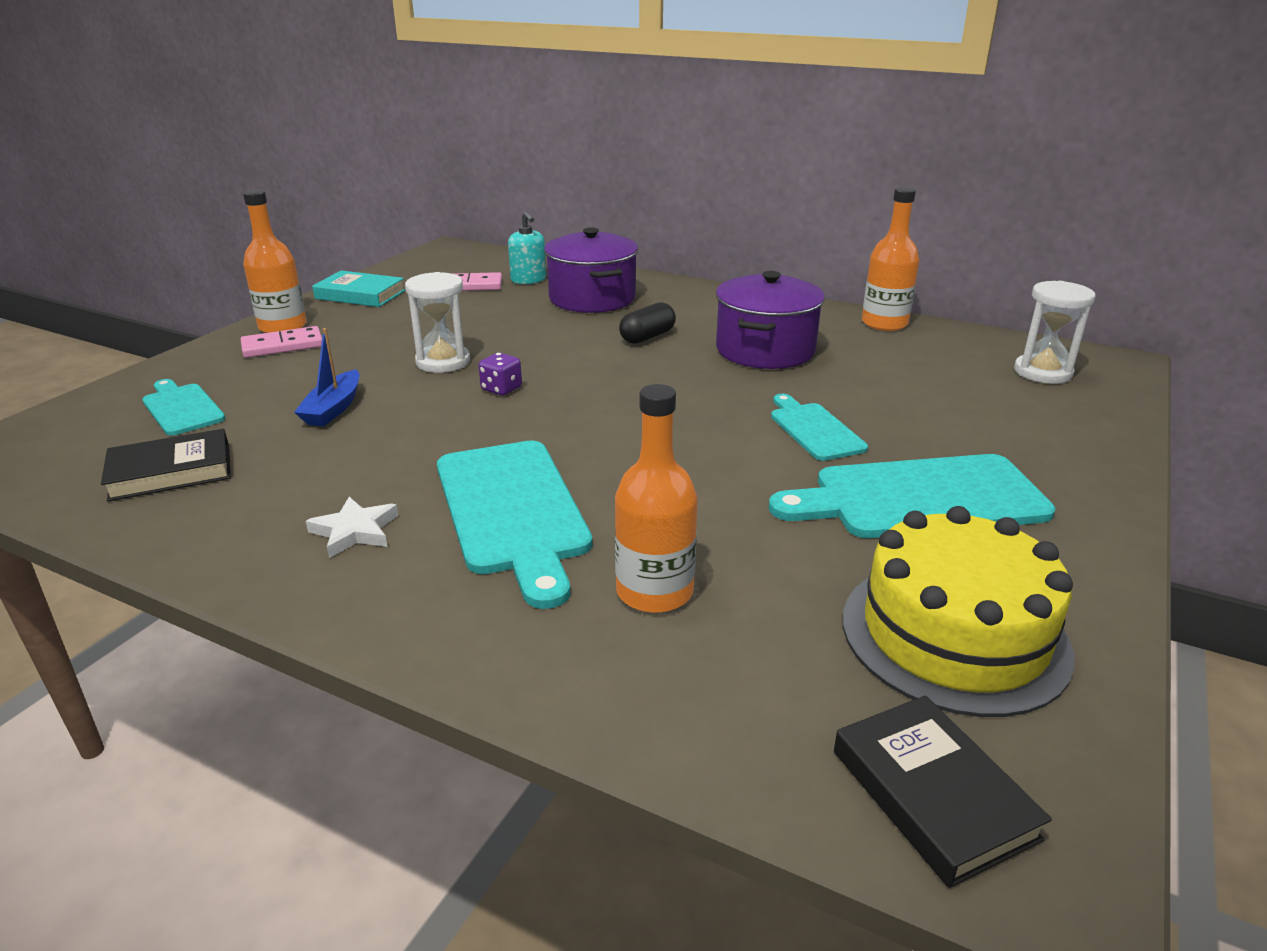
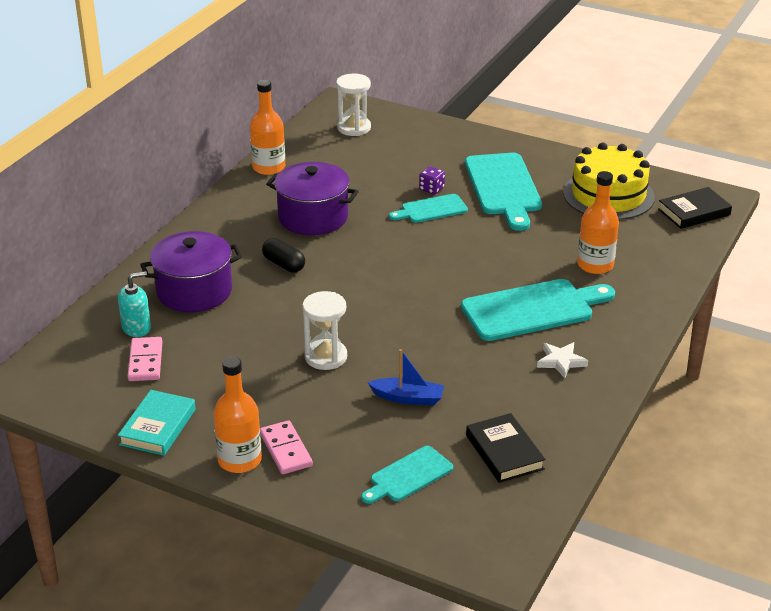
camera: 90 degrees left, 5 degrees up
(501, 389) = (375, 325): purple dice -> purple dice (431, 189)

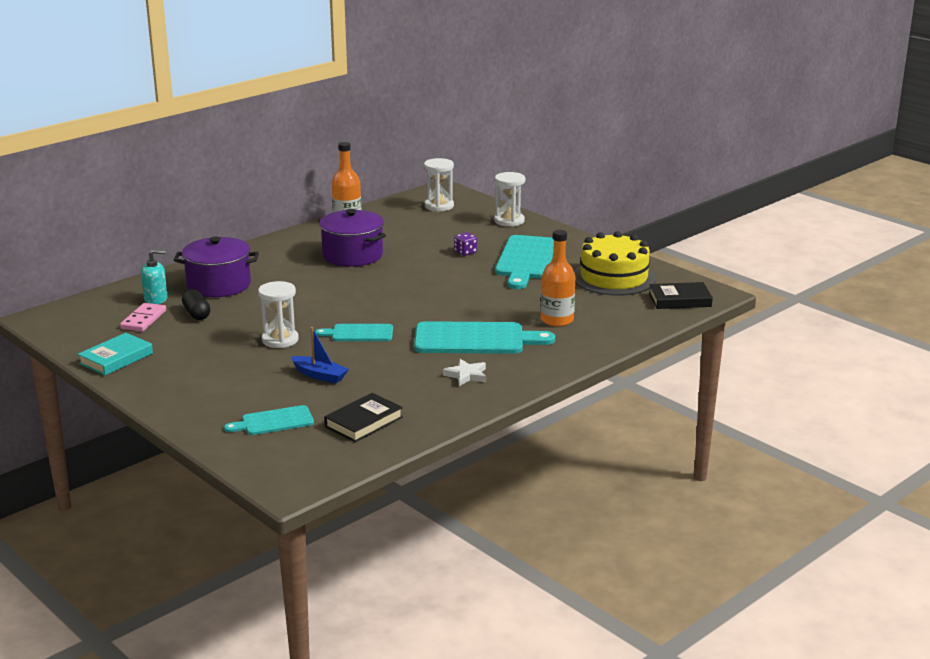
camera: 20 degrees right, 10 degrees down
(239, 460) = (156, 388): orange bottle -> none
(284, 264) = (302, 280): black capsule -> black capsule (197, 314)
(285, 450) = (196, 389): pink domino -> none
(431, 209) = (452, 265): turquoise cutting board -> turquoise cutting board (359, 333)
(444, 136) = (509, 221): none -> white hourglass
(504, 452) = (364, 422): black book -> black book turned 45 degrees clockwise

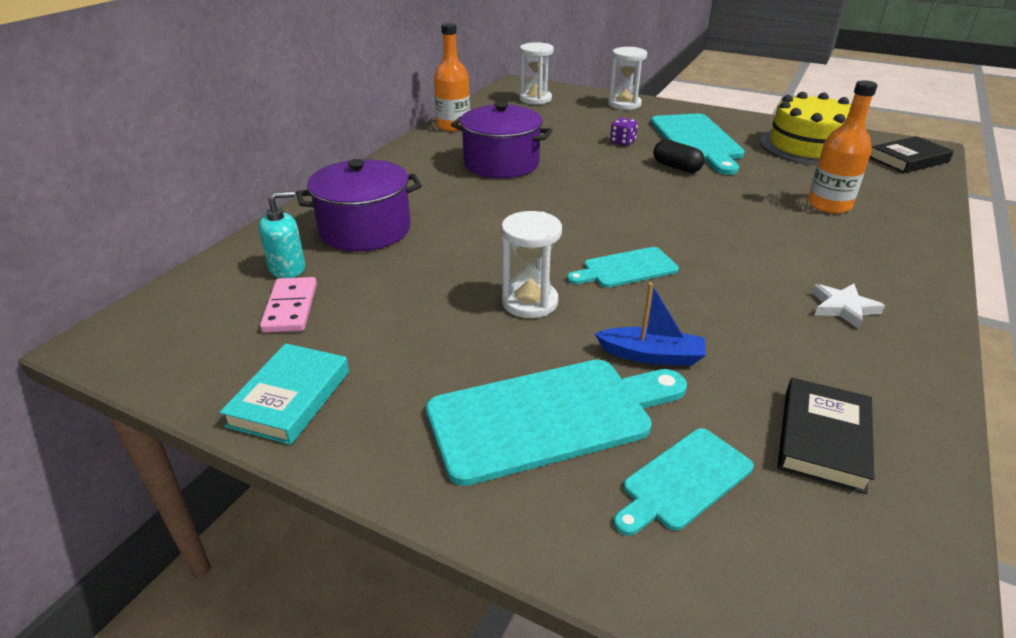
camera: 20 degrees left, 10 degrees up
(197, 314) = (368, 281): black capsule -> black capsule (676, 167)
(475, 339) = (777, 249): turquoise cutting board -> turquoise cutting board (548, 416)

